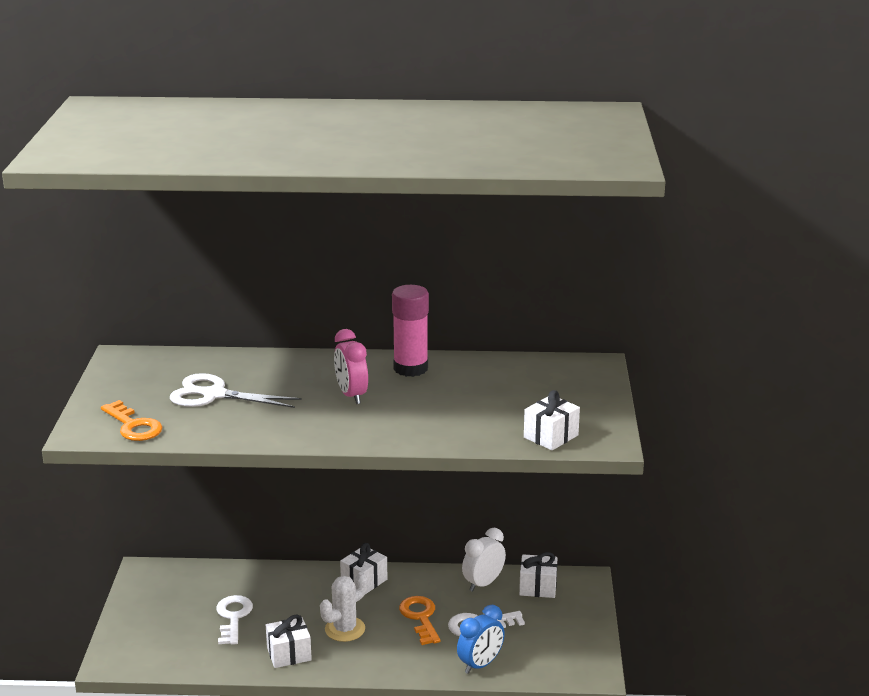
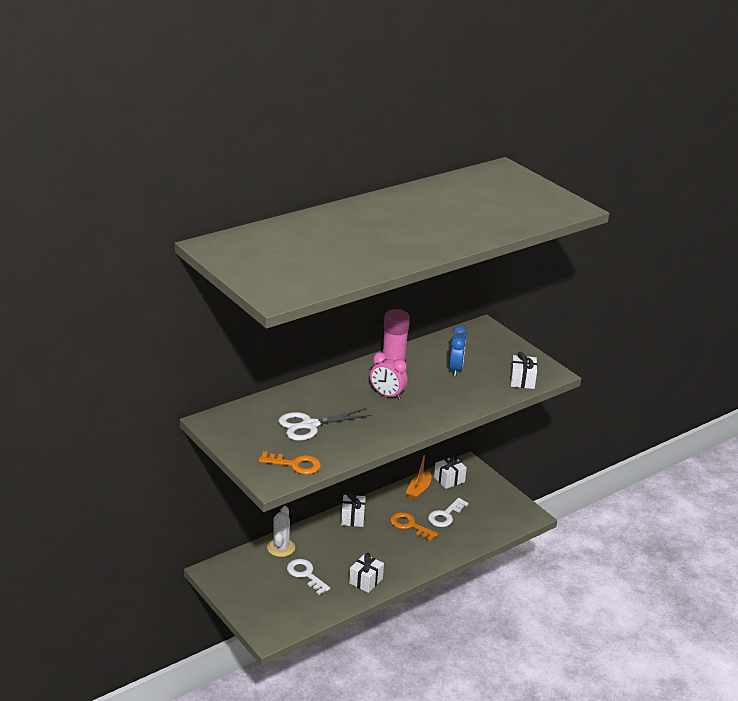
camera: 40 degrees left, 5 degrees up
(345, 629) = (378, 551): white cactus -> white cactus (281, 547)
(480, 664) = (472, 538): blue clock -> blue clock (455, 369)
(483, 583) = (418, 490): white clock -> orange boat

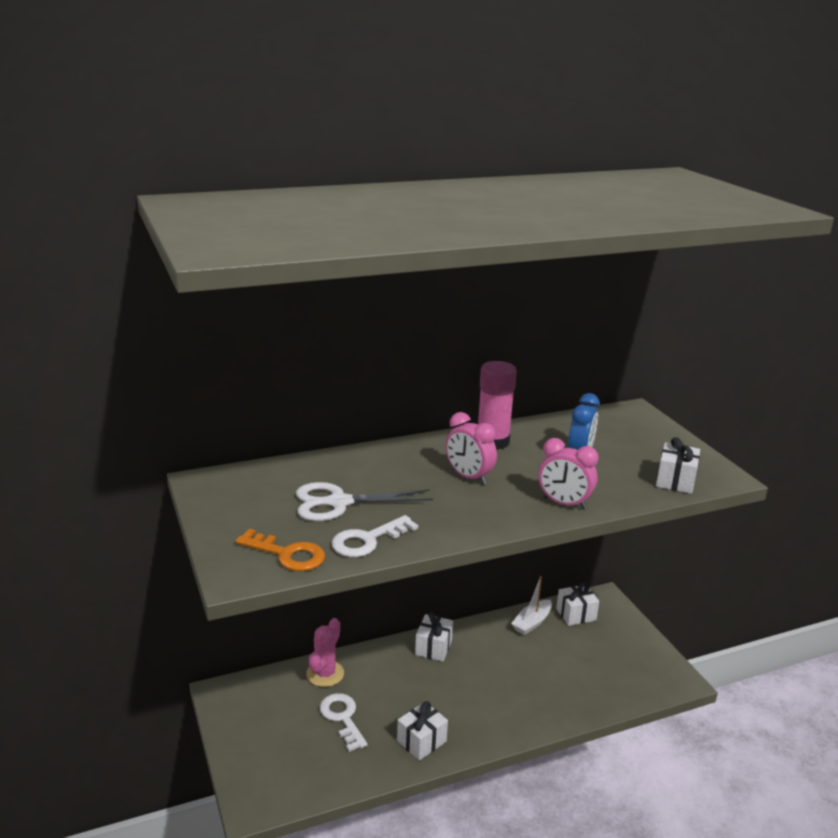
camera: 15 degrees right, 5 degrees down
(281, 547) = (325, 674): white cactus -> pink cactus
(409, 525) = (506, 669): orange key -> none
(418, 490) = (532, 623): orange boat -> white boat
(445, 515) = (559, 662): white key -> white key (367, 540)
(455, 406) = (564, 503): none -> pink clock

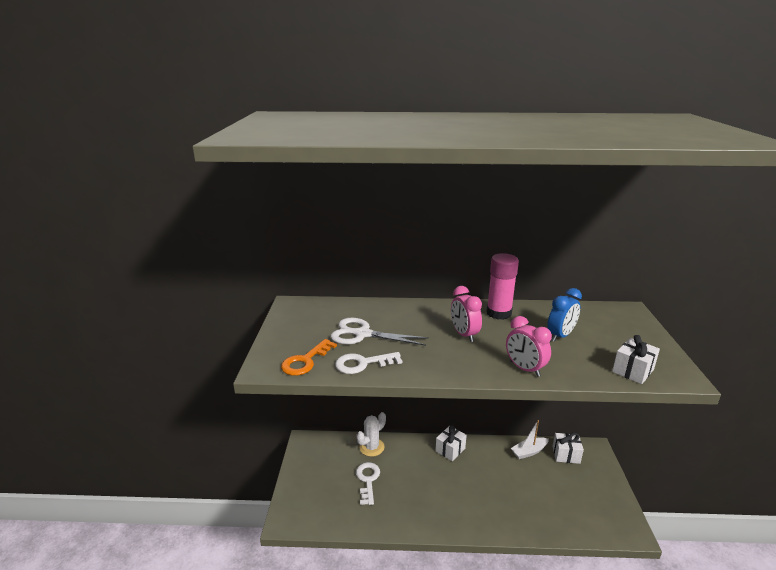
camera: 25 degrees right, 0 degrees up
(287, 554) = (305, 361): orange key -> orange key turned 75 degrees clockwise
(325, 674) = (371, 447): pink cactus -> white cactus
(421, 741) = (410, 513): white gift -> none

